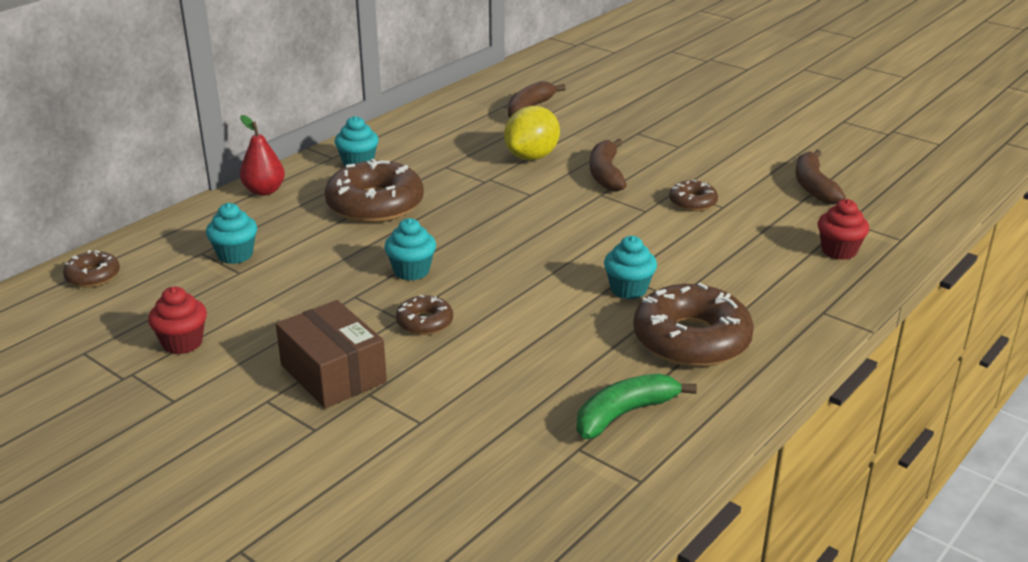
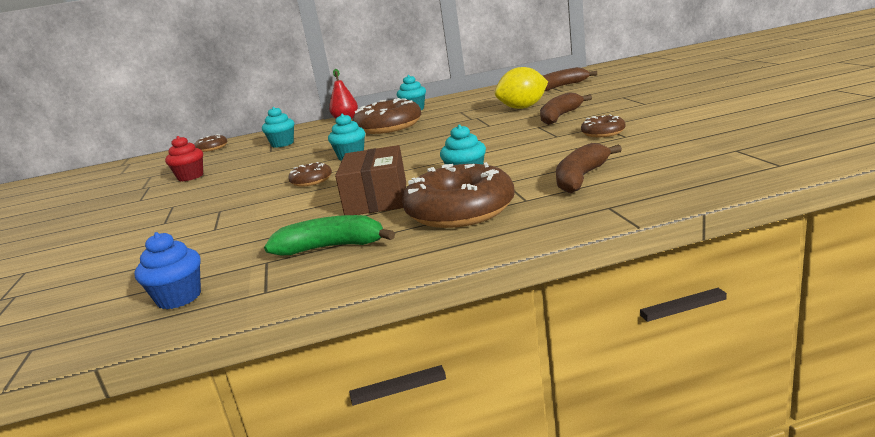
camera: 40 degrees right, 10 degrees down
(333, 373) = (222, 198): brown box -> brown box (377, 199)
(557, 515) = (179, 298): none -> blue cupcake
(813, 186) = (734, 127): brown banana -> brown banana (581, 178)
(838, 251) = (693, 168): red cupcake -> none

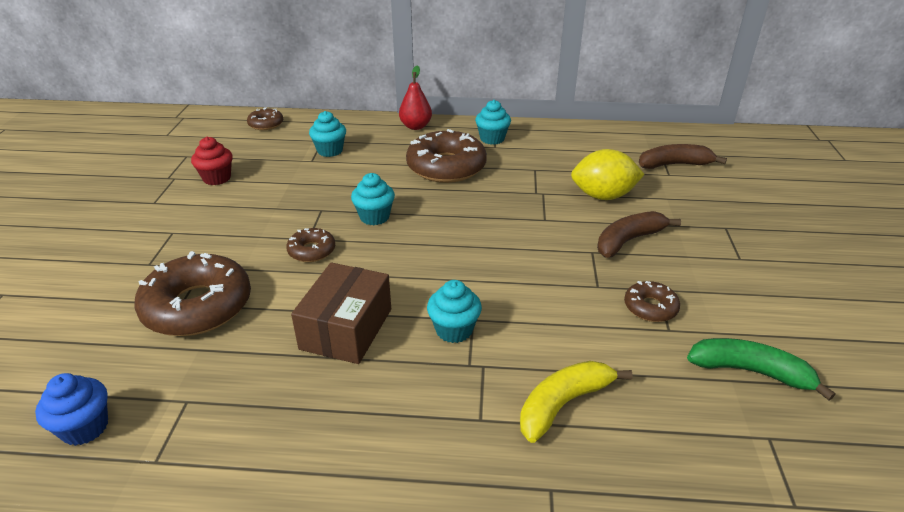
camera: 15 degrees right, 15 degrees up
(331, 247) = (253, 408): green banana -> green banana (750, 371)
(460, 210) = (406, 404): brown donut -> brown donut (198, 306)
(581, 178) = (563, 404): brown banana -> yellow banana

